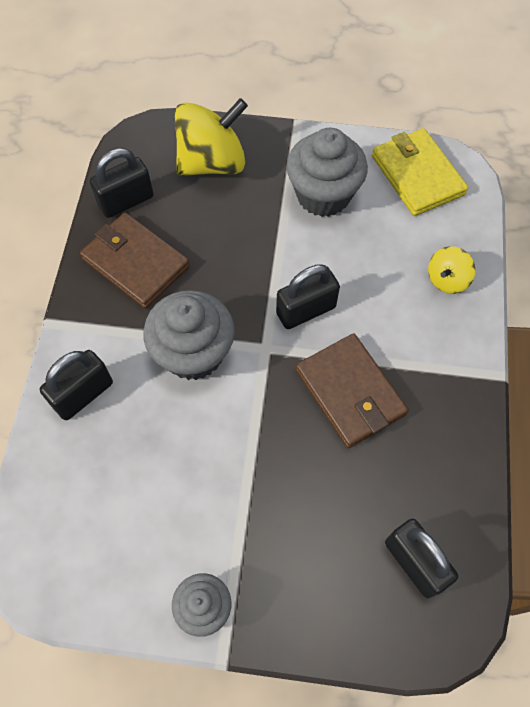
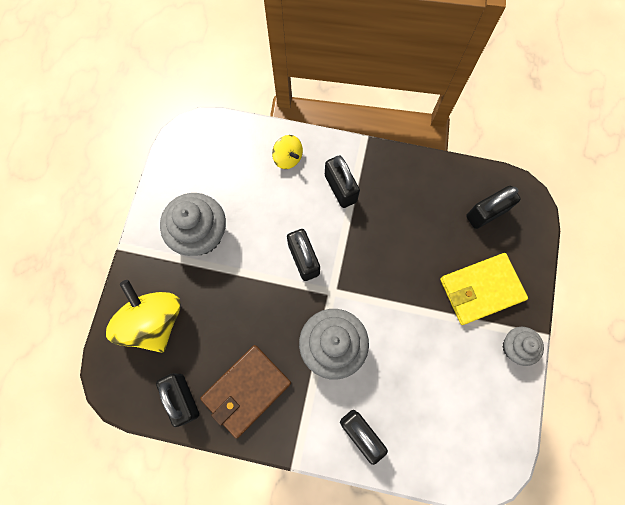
camera: 85 degrees left, 10 degrees up
(350, 392) = (371, 236): brown wallet -> none
(415, 348) = (340, 188): none -> black padlock
(417, 175) = (192, 162): yellow wallet -> yellow wallet (481, 289)

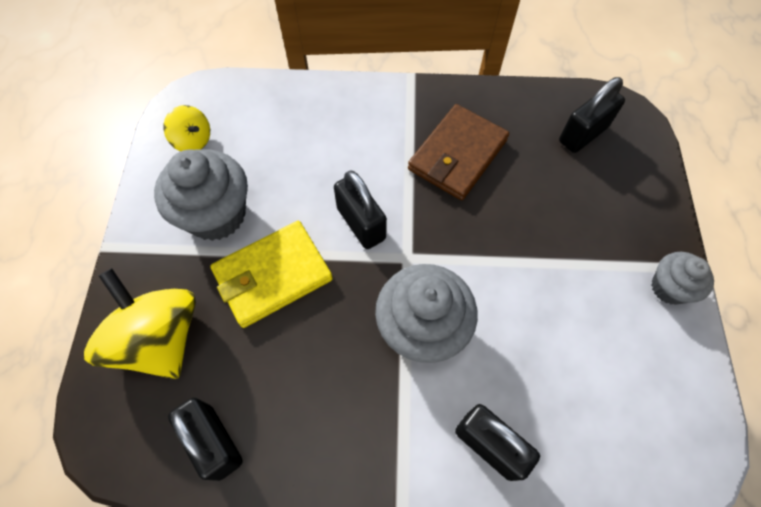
camera: 10 degrees left, 10 degrees down
(246, 390) = (309, 412): brown wallet -> brown wallet (457, 155)
(288, 158) = (319, 109): yellow spinning top -> yellow spinning top (193, 140)
(340, 188) = (393, 133): black padlock -> none
(481, 289) = (603, 223): yellow wallet -> yellow wallet (272, 275)

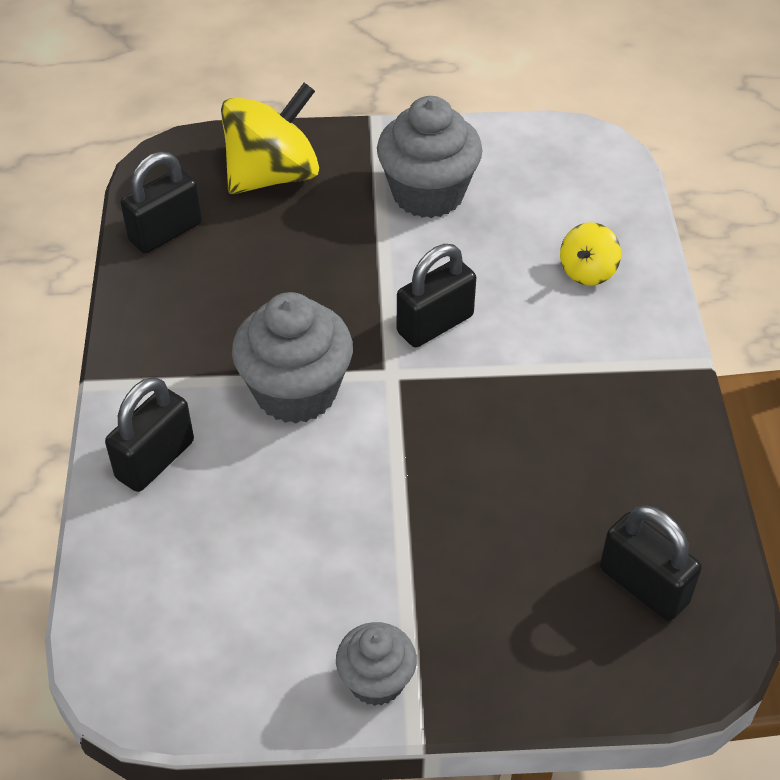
camera: 85 degrees right, 15 degrees down
(193, 140) = (530, 158): yellow spinning top -> yellow spinning top (587, 271)
(272, 275) = (353, 252): yellow wallet -> none
(457, 155) = (565, 421): brown wallet -> none

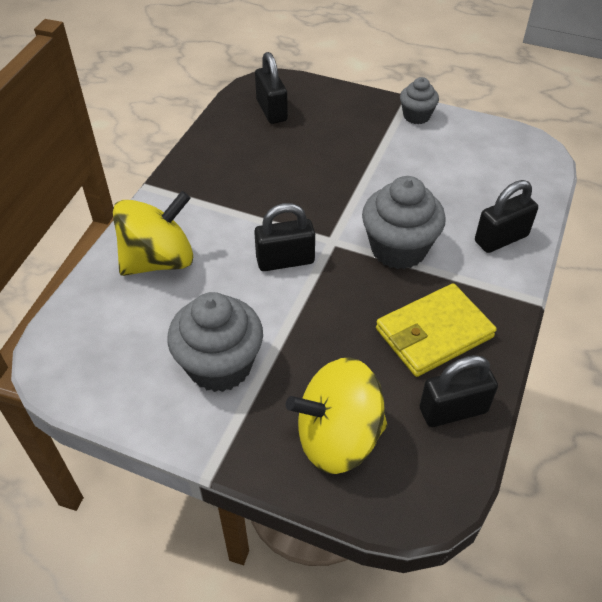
camera: 155 degrees left, 0 degrees up
(211, 300) = (434, 333): none -> yellow wallet
(587, 271) = (159, 260): yellow spinning top -> yellow spinning top, size x1.99

